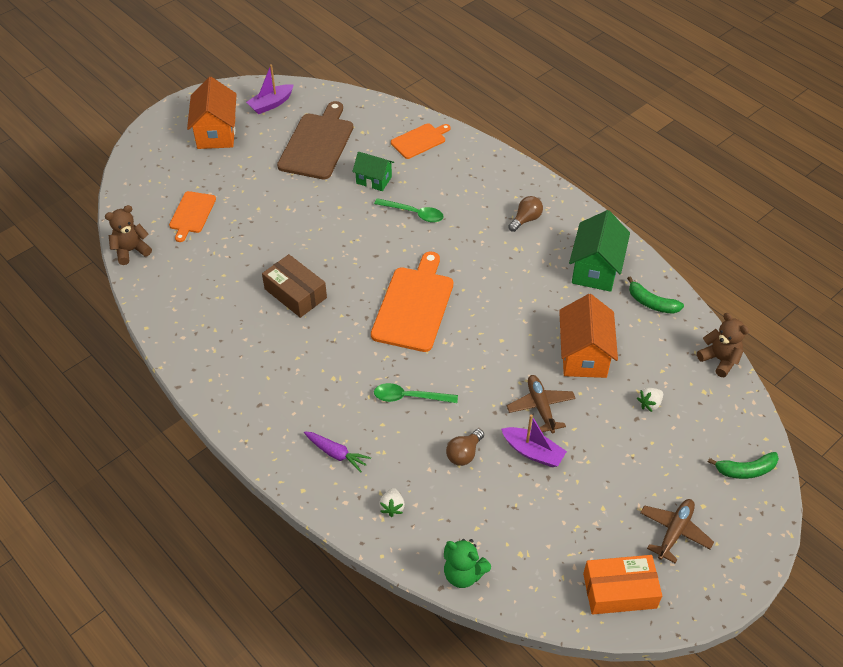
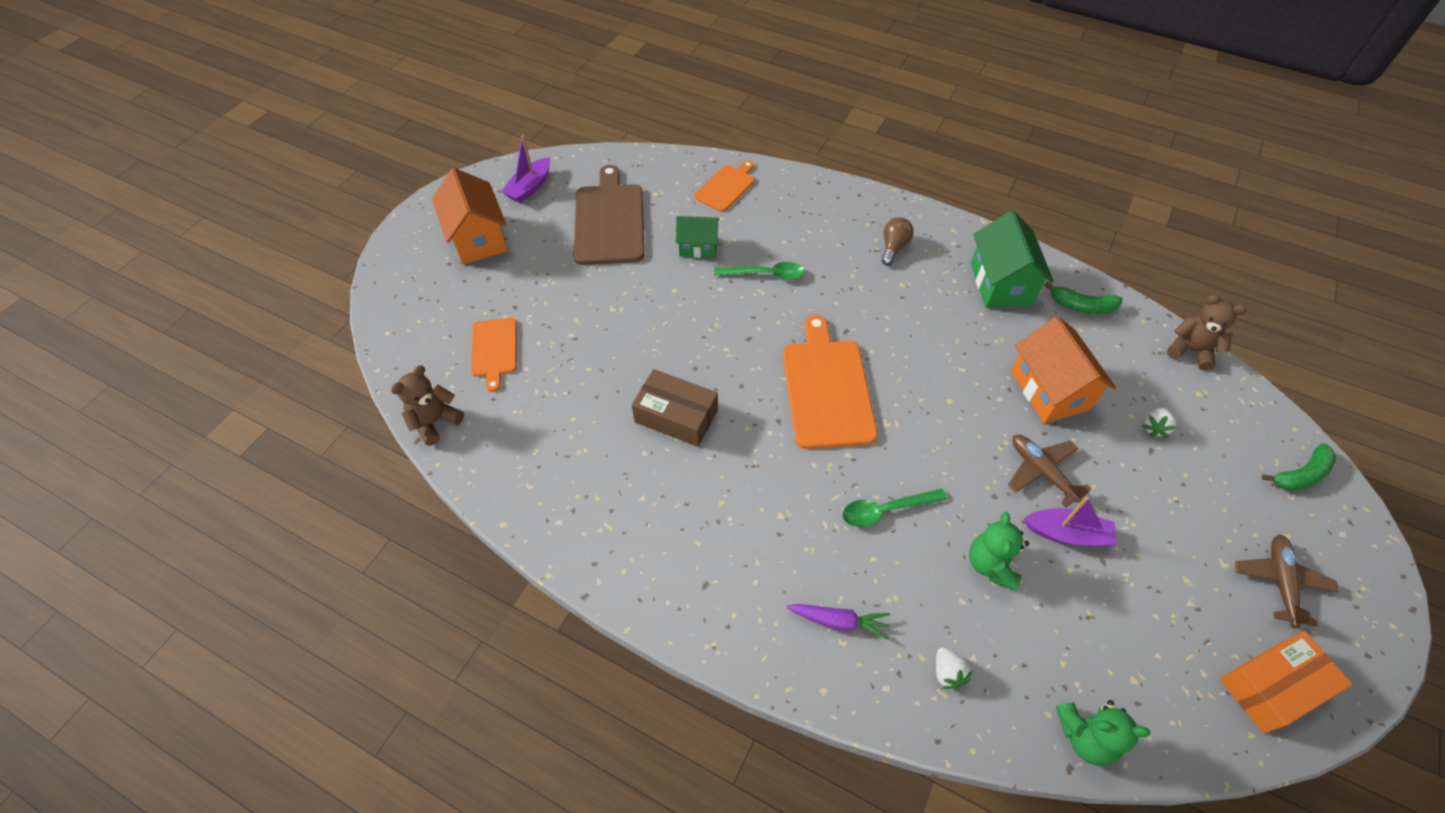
camera: 20 degrees left, 5 degrees up
(464, 454) = (991, 564): brown light bulb -> green teddy bear

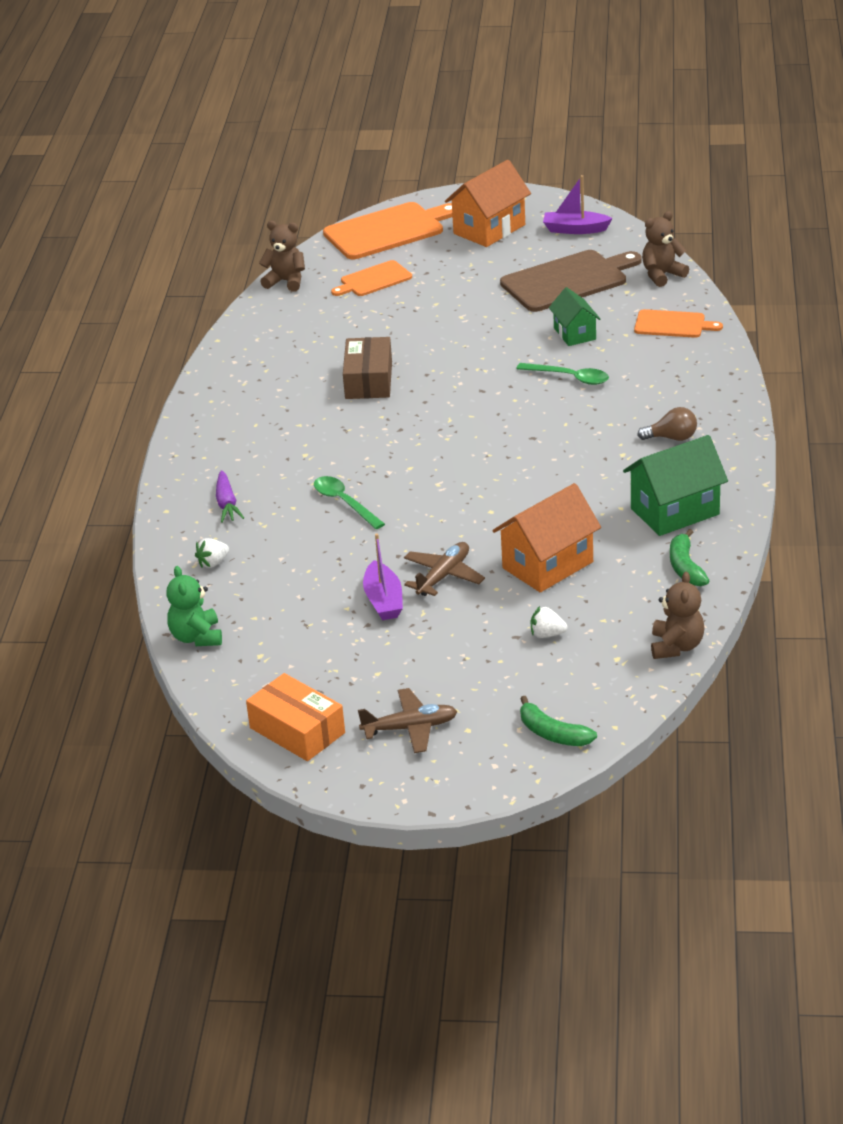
camera: 70 degrees right, 20 degrees down
(646, 165) = (662, 275): none -> brown teddy bear
(765, 274) = (569, 377): green spoon -> green spoon turned 45 degrees counterclockwise
(827, 388) = (454, 444): orange cutting board -> orange cutting board (388, 230)
(991, 564) = (325, 566): green teddy bear -> none

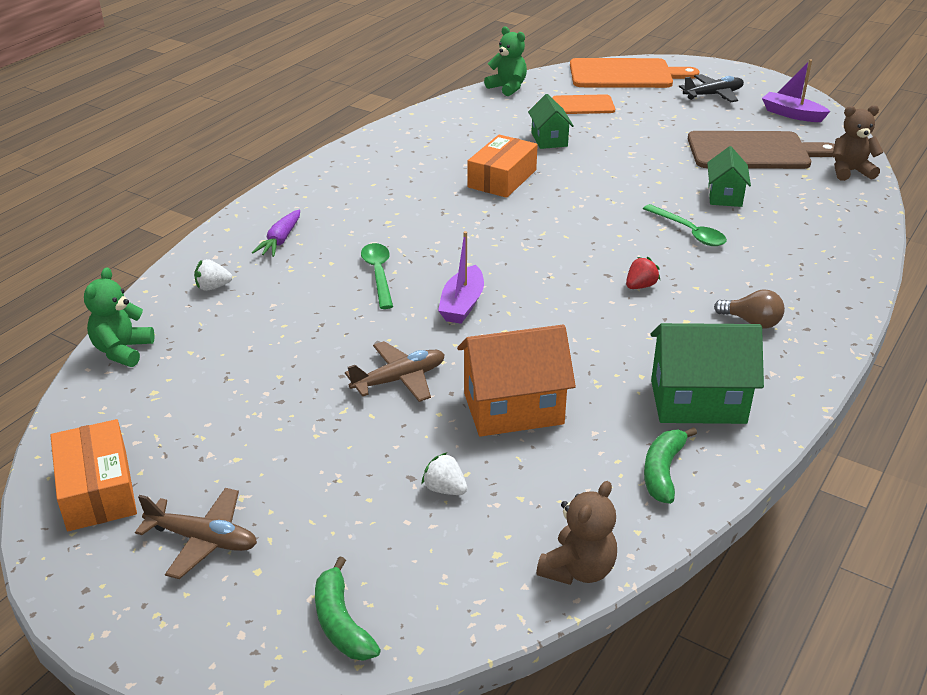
camera: 25 degrees right, 0 degrees up
(286, 281) = (507, 88): brown teddy bear -> green teddy bear
(368, 380) = (502, 178): brown box -> orange box
(376, 326) = (549, 139): none -> green house
(383, 600) = (319, 382): purple boat -> purple boat (462, 304)
(489, 229) = (713, 95): orange house -> black plane
(566, 438) = (640, 286): none -> red strawberry
(672, 324) = (830, 216): orange cutting board -> none

